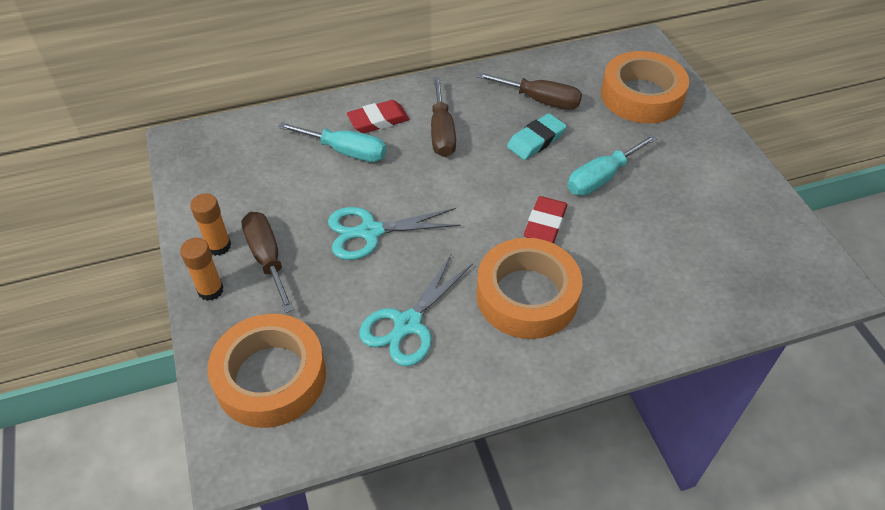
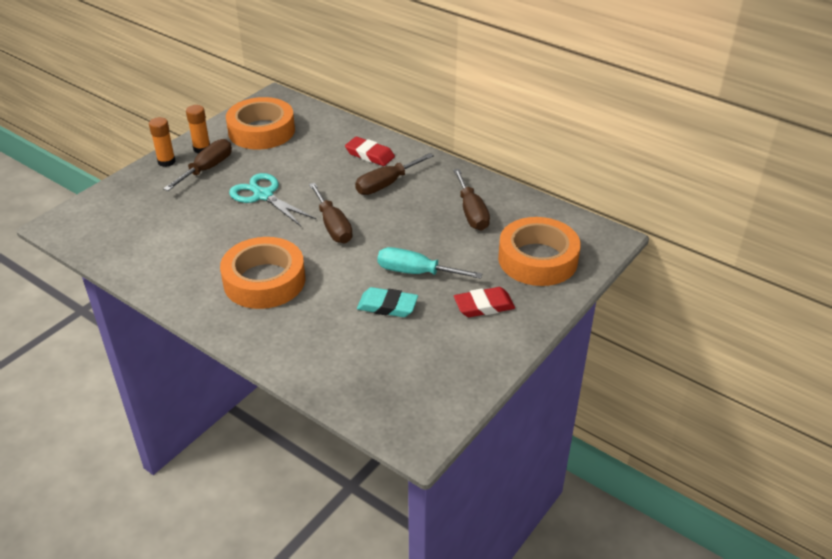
camera: 55 degrees right, 10 degrees down
(270, 377) = (120, 210): orange tape -> orange tape (261, 131)
(346, 151) = (326, 155): turquoise screwdriver -> none
(408, 324) = (199, 242): turquoise scissors -> none
(477, 201) = (333, 226): none -> brown screwdriver
(536, 140) = (424, 227): turquoise eraser -> turquoise eraser (387, 306)
(545, 223) = (340, 263): red eraser -> red eraser (484, 306)

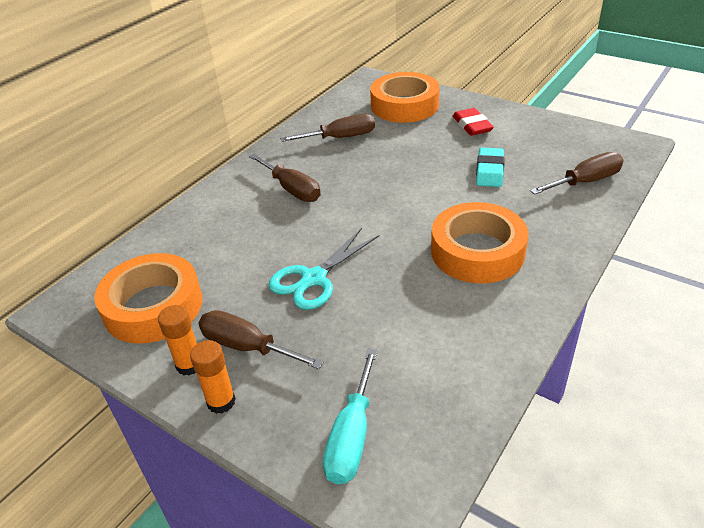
camera: 90 degrees left, 0 degrees up
(333, 226) = (371, 216): brown screwdriver -> brown screwdriver (585, 182)
(369, 155) = (231, 206): red eraser -> none
(416, 272) = (437, 160): turquoise screwdriver -> turquoise screwdriver (352, 436)

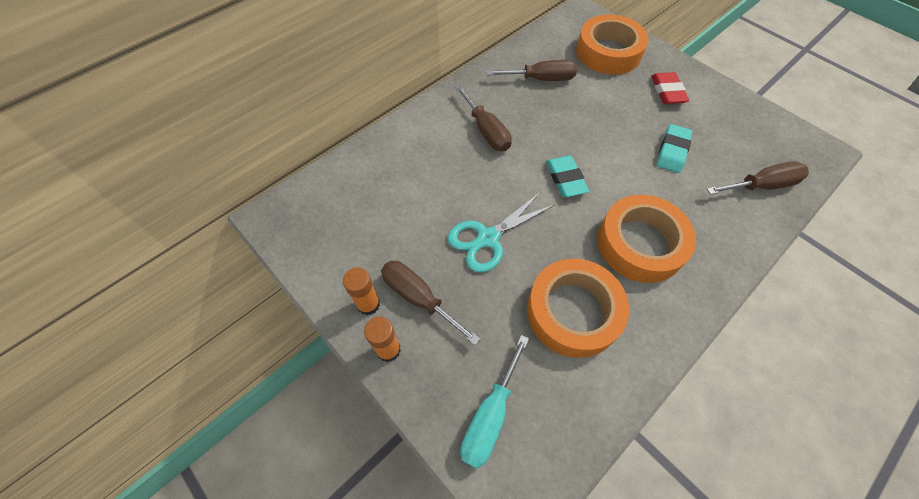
camera: 10 degrees right, 20 degrees up
(153, 306) = (347, 234): orange tape -> orange tape (573, 312)
(386, 213) = (565, 179): none -> turquoise eraser

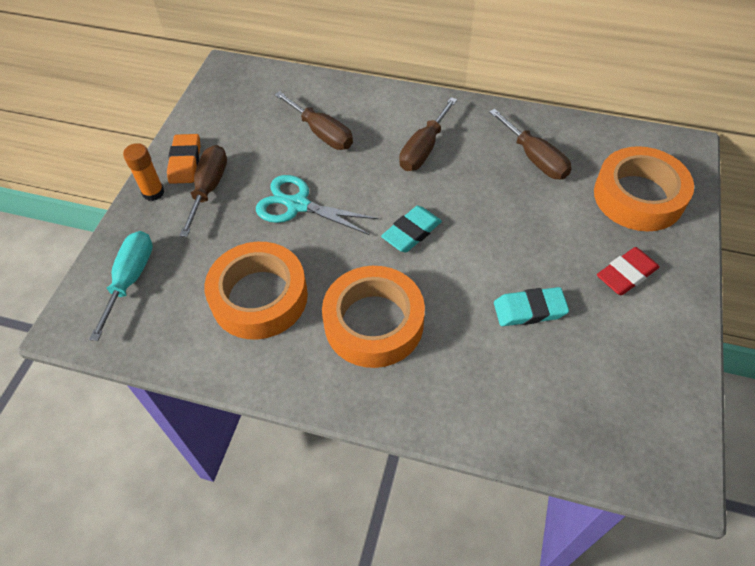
camera: 60 degrees right, 5 degrees down
(368, 304) = (185, 162): orange glue stick -> orange eraser
(490, 416) = (130, 279): turquoise screwdriver -> turquoise screwdriver turned 105 degrees clockwise
(761, 185) = (549, 416): brown screwdriver -> brown screwdriver (322, 133)

